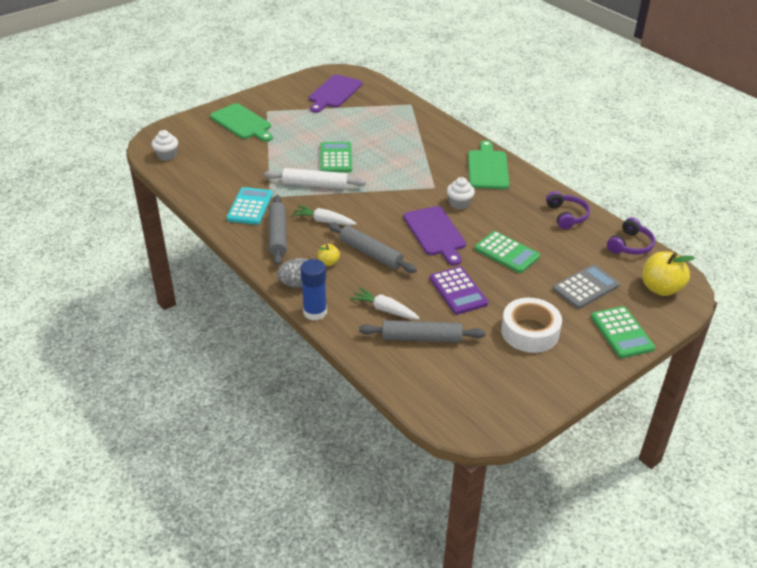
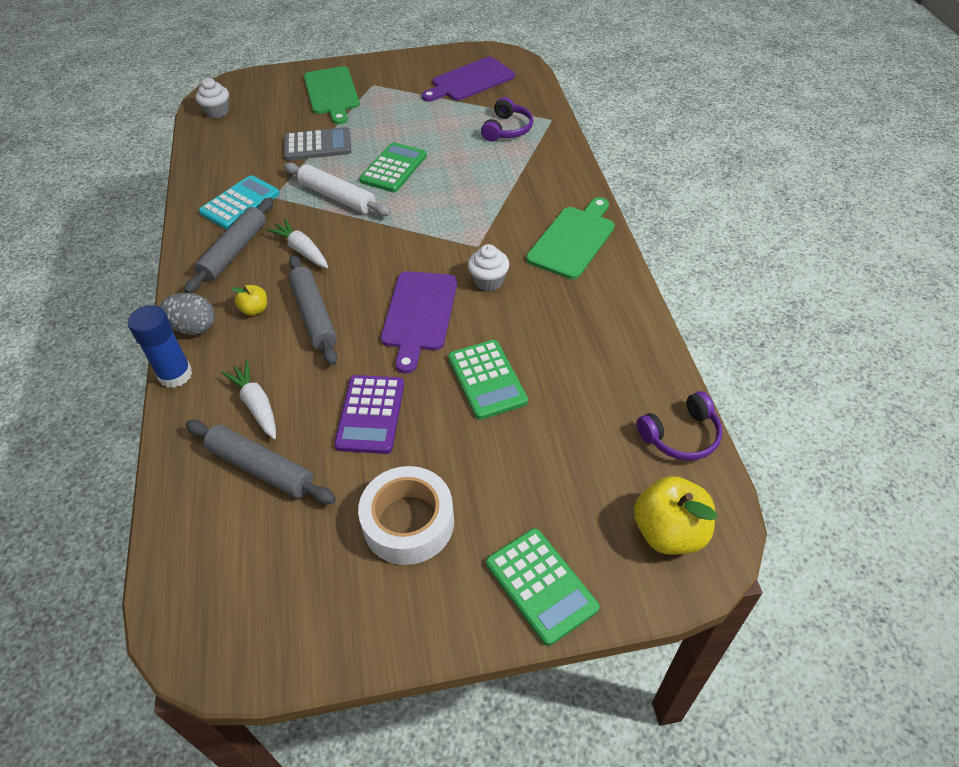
camera: 30 degrees right, 10 degrees up
(566, 216) = (623, 351): purple headphones -> purple headphones (507, 129)
(586, 287) = (552, 481): grey calculator -> grey calculator (317, 145)
(621, 333) = (541, 585): green calculator -> green calculator turned 45 degrees counterclockwise

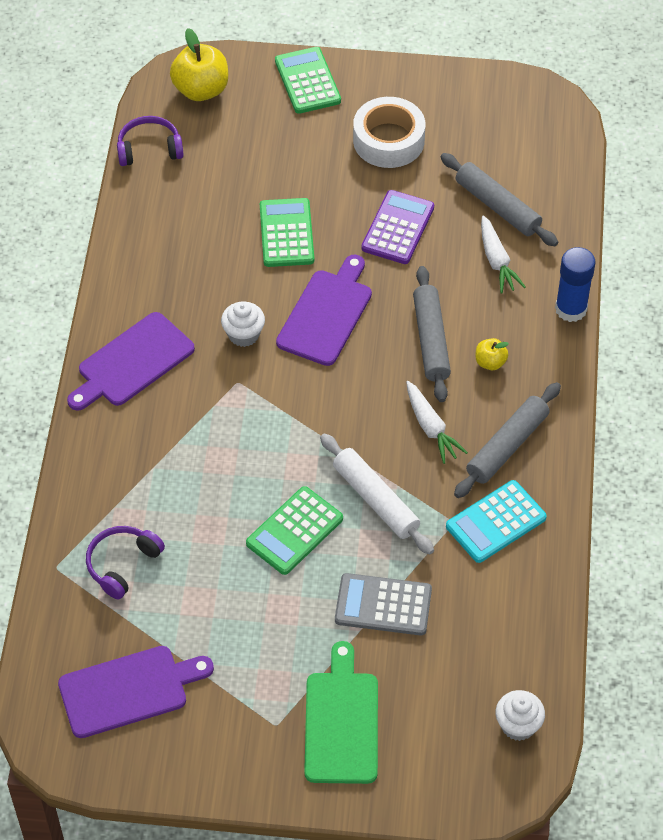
camera: 165 degrees left, 5 degrees up
(193, 327) = (553, 357): grey egg -> none
(573, 240) = (132, 362): green cutting board -> purple cutting board

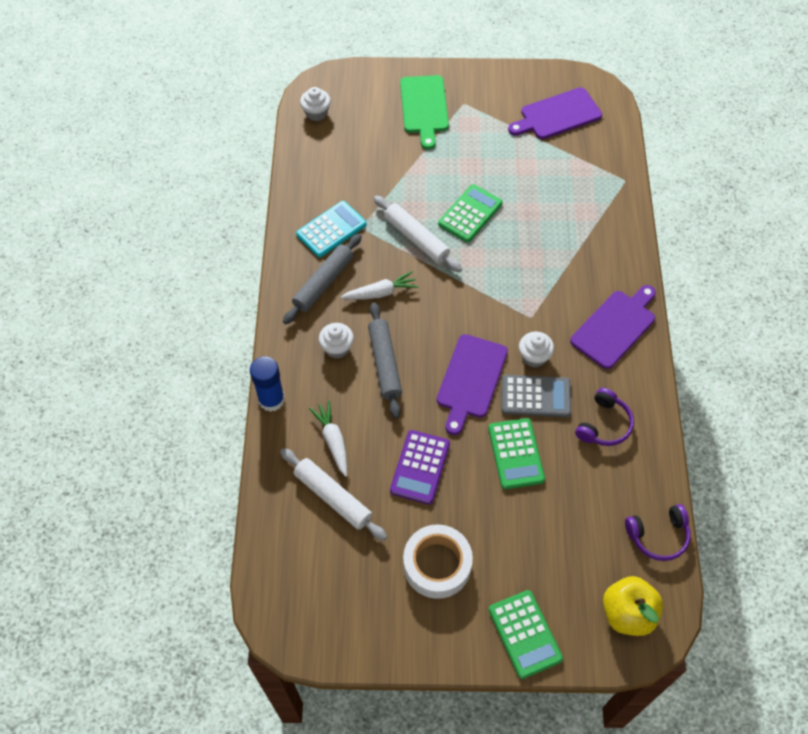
camera: 175 degrees right, 5 degrees up
(122, 564) = (581, 185): purple headphones -> purple headphones (604, 424)
(383, 605) = (405, 173): grey calculator -> grey calculator (535, 396)
(431, 428) = (380, 293): white carrot -> white carrot turned 105 degrees clockwise
(490, 362) = (337, 348): yellow apple -> white cupcake
(497, 206) = (333, 497): grey rolling pin -> white rolling pin

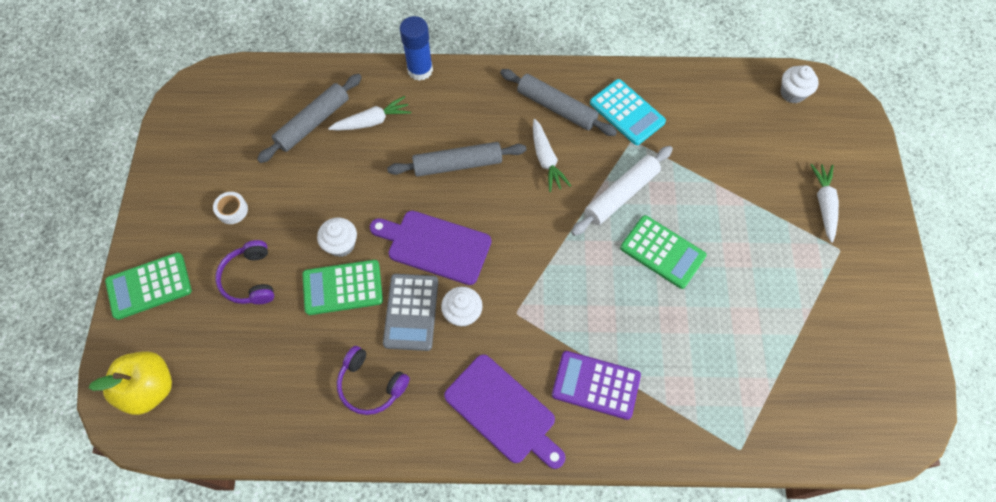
camera: 90 degrees right, 5 degrees up
(333, 497) = (313, 123): white rolling pin -> grey rolling pin
(337, 348) = (477, 122): white cupcake -> white cupcake (341, 244)
(420, 467) = (336, 196): purple calculator -> purple calculator (596, 385)
(424, 107) = (824, 204): green cutting board -> white carrot
(437, 565) = (232, 210): white tape -> white tape, size x0.47
(557, 115) = (843, 367): purple cutting board -> none
(658, 535) = (229, 432): purple headphones -> purple headphones (250, 279)

